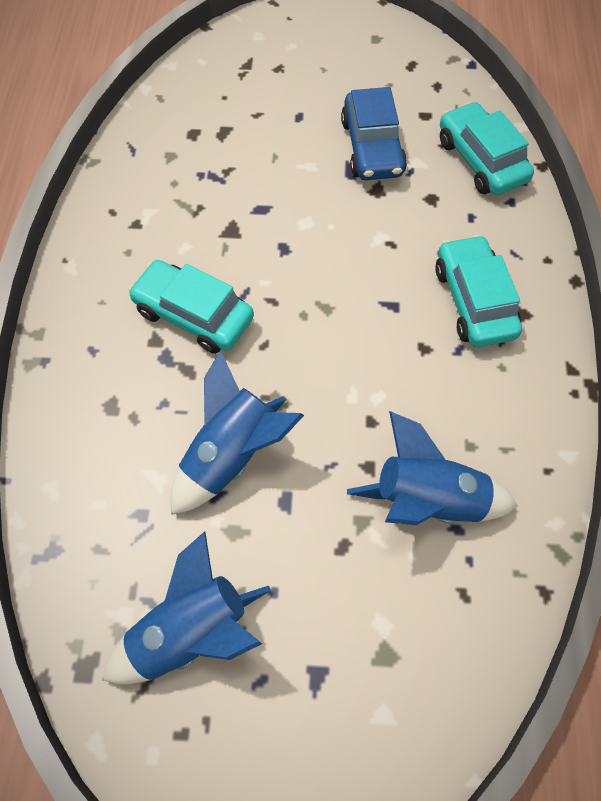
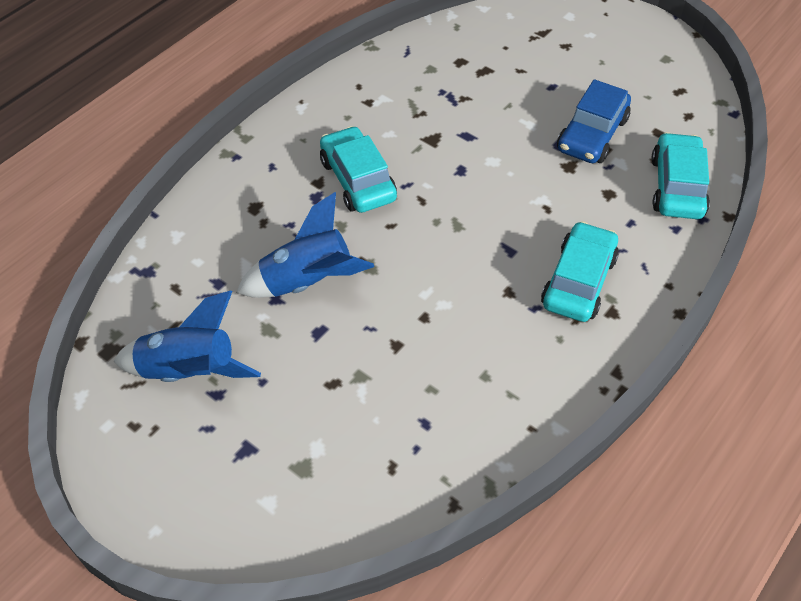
camera: 35 degrees right, 10 degrees down
(428, 501) = (420, 392): blue rocket -> none

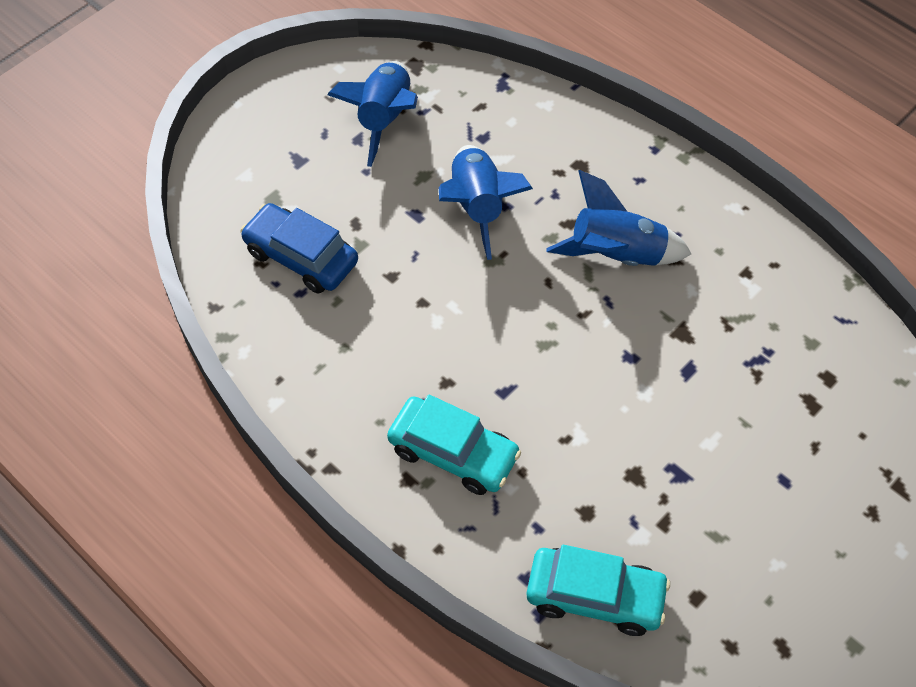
camera: 95 degrees right, 5 degrees up
(357, 180) = (616, 255): turquoise car -> blue rocket
(592, 135) = (691, 512): blue car -> blue car (301, 257)

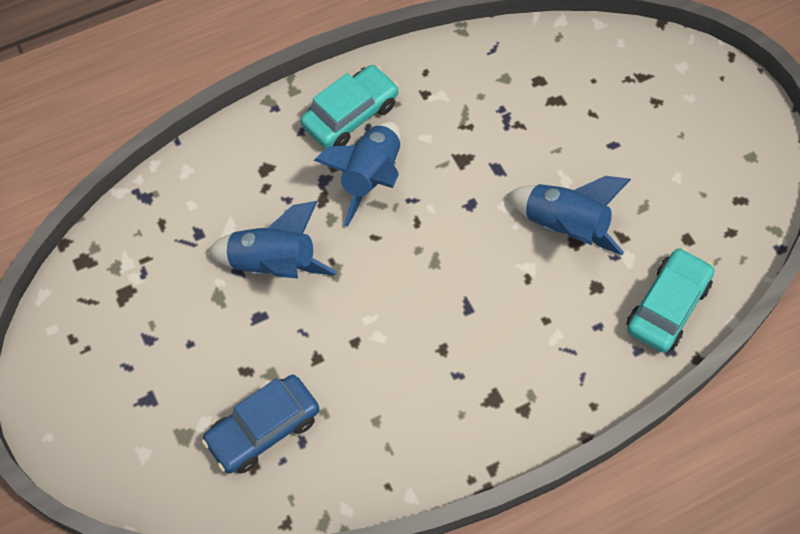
camera: 70 degrees left, 5 degrees up
(384, 119) = (136, 309): blue rocket -> blue rocket (565, 226)
(453, 453) = (511, 366): turquoise car -> turquoise car (350, 115)

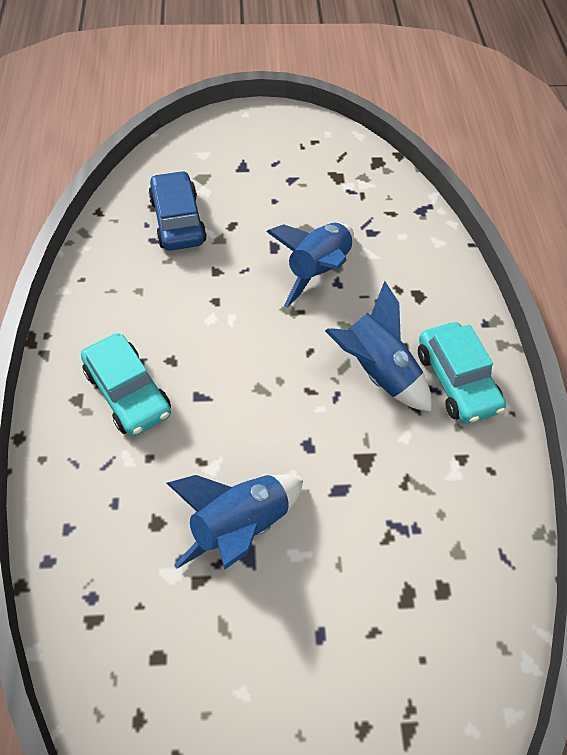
camera: 110 degrees right, 5 degrees down
(667, 306) = (93, 586): turquoise car -> turquoise car (128, 392)

